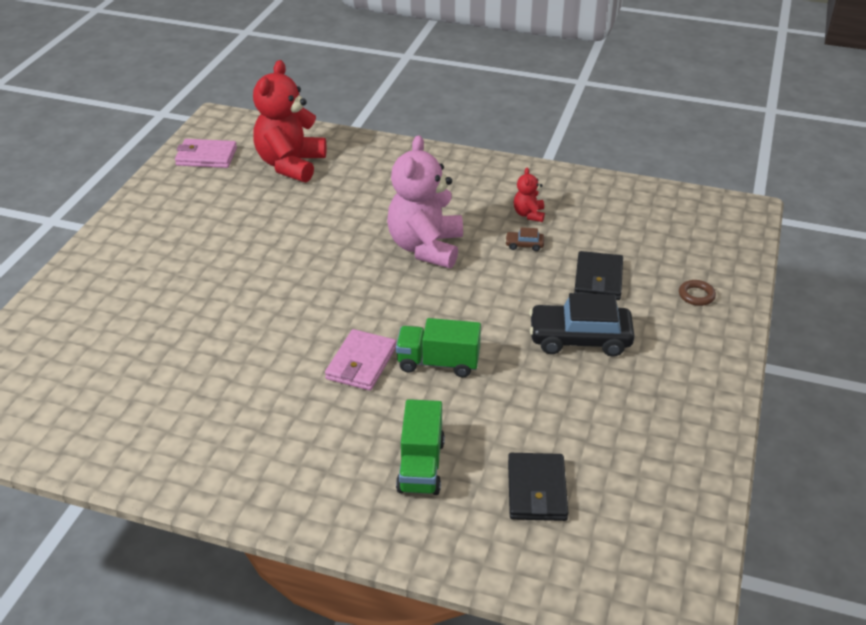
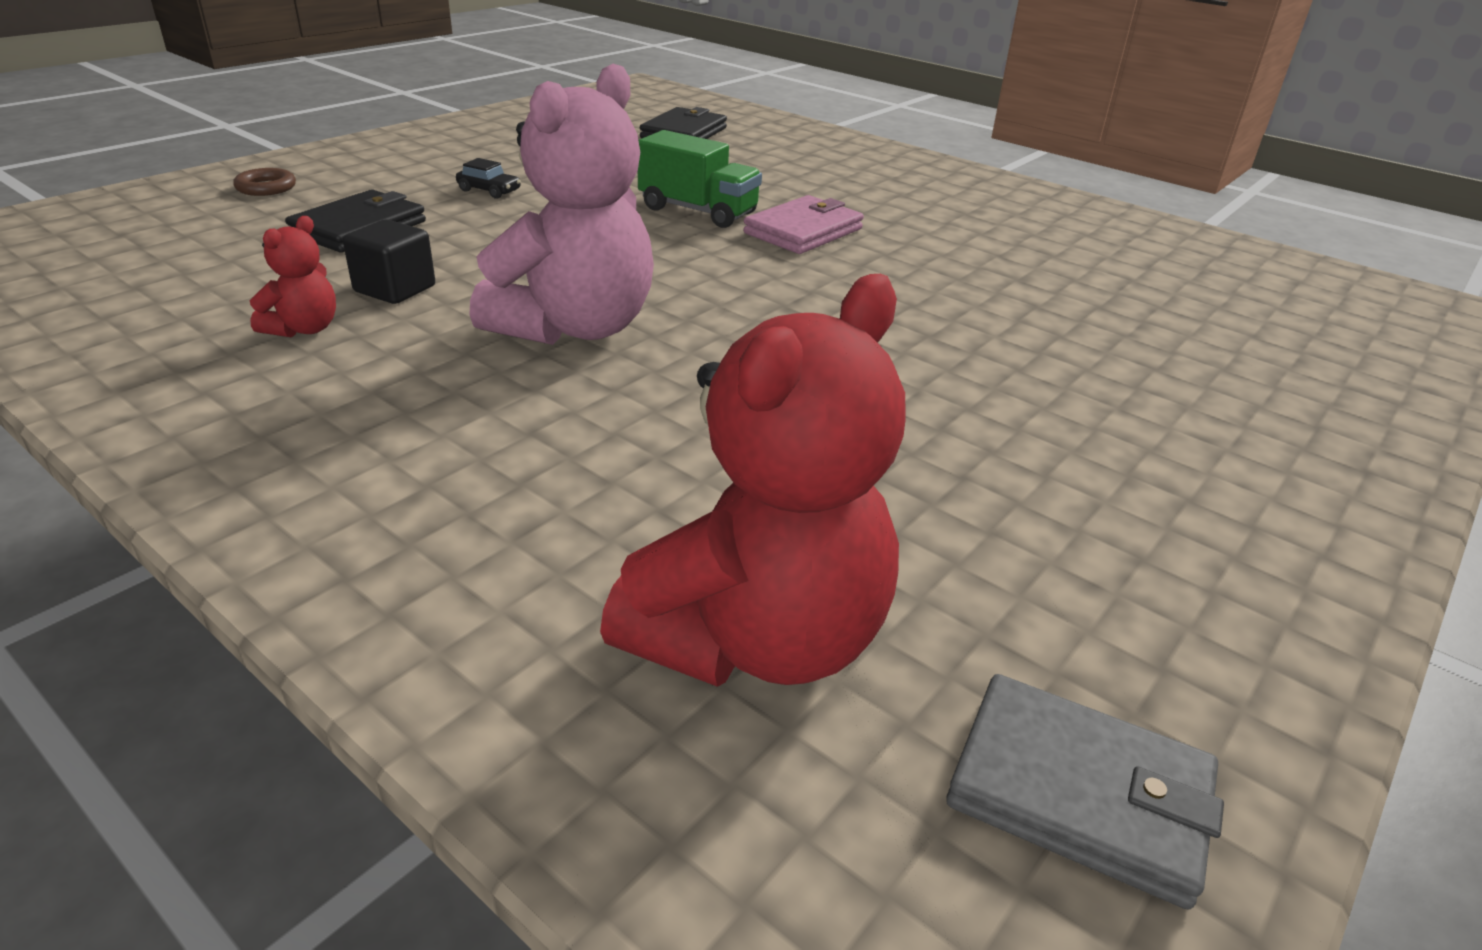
camera: 160 degrees left, 5 degrees down
(206, 157) = (1079, 793): pink wallet -> grey wallet
(421, 466) = (786, 162): green truck -> none
(524, 245) = (395, 289): brown car -> black cube
(579, 339) = (489, 190): black car -> black car, size x0.42

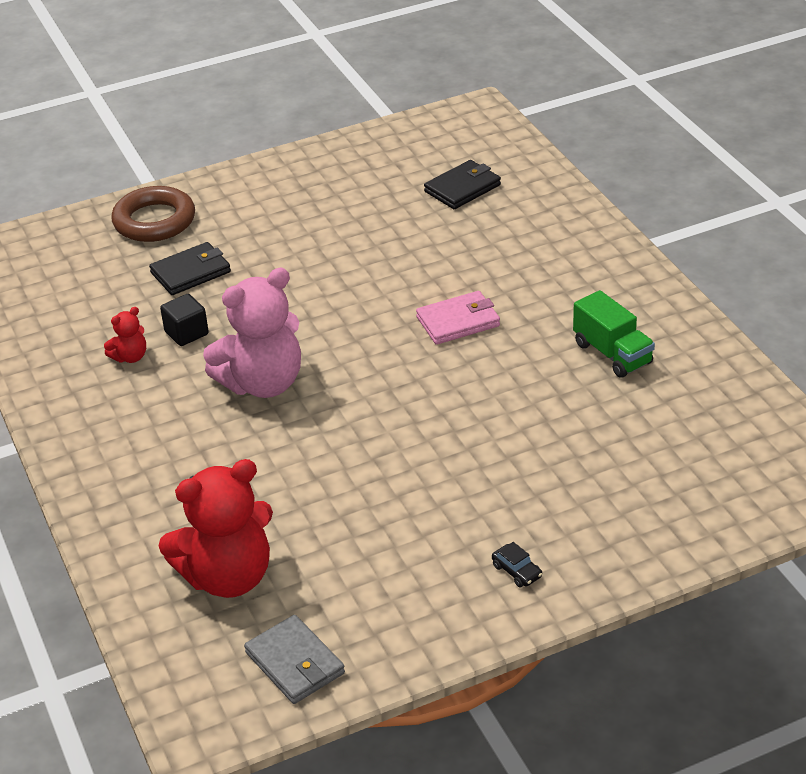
camera: 30 degrees right, 5 degrees up
(266, 187) = (154, 221): brown ring -> brown ring, size x2.26
(489, 190) = (284, 244): black car -> black car (517, 571)
(698, 211) = (404, 288): green truck -> green truck (612, 353)

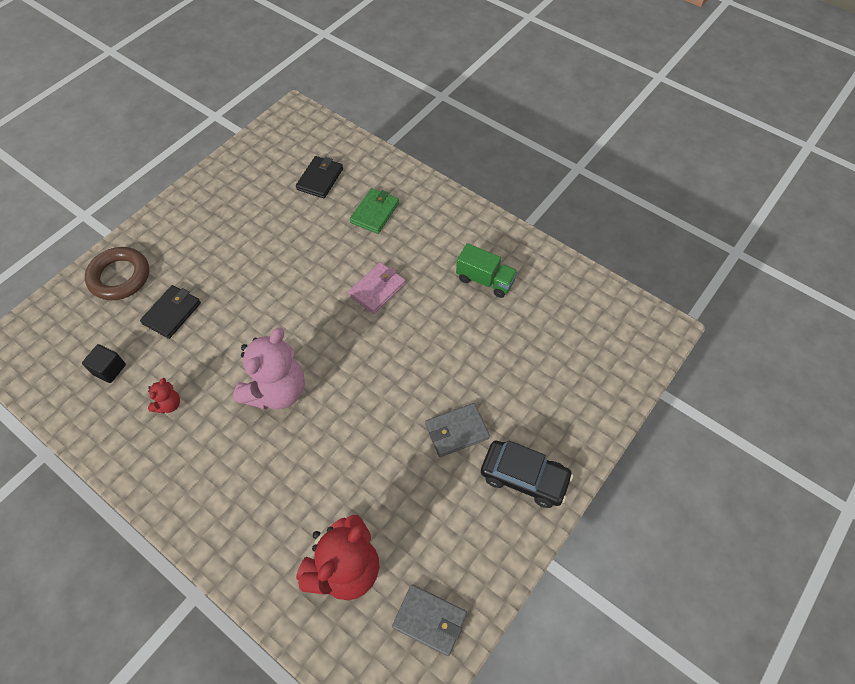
camera: 30 degrees left, 20 degrees up
(186, 333) = (198, 368): black cube -> black cube (109, 369)
(460, 495) = (456, 431): none -> grey wallet
(511, 242) = (375, 213): none -> green wallet
(517, 571) = (524, 477): black car -> black car, size x2.37

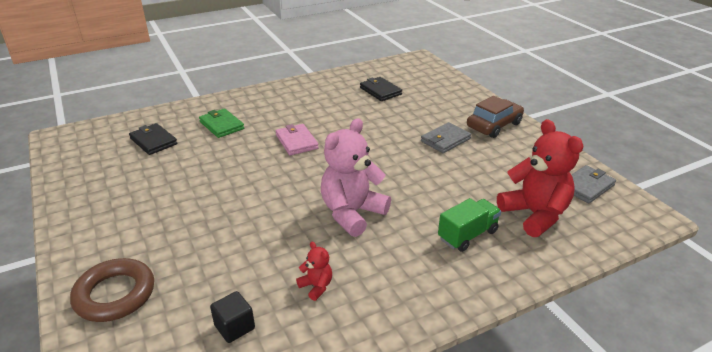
camera: 65 degrees left, 25 degrees down
(172, 313) = (207, 262): black wallet -> black wallet (380, 91)
(276, 390) = (352, 213): pink teddy bear -> pink teddy bear turned 105 degrees counterclockwise
(456, 431) = (445, 140): grey wallet -> grey wallet turned 45 degrees clockwise
(485, 280) = (331, 99): green truck -> green truck (467, 235)
(524, 477) = (494, 125): black car -> brown car

